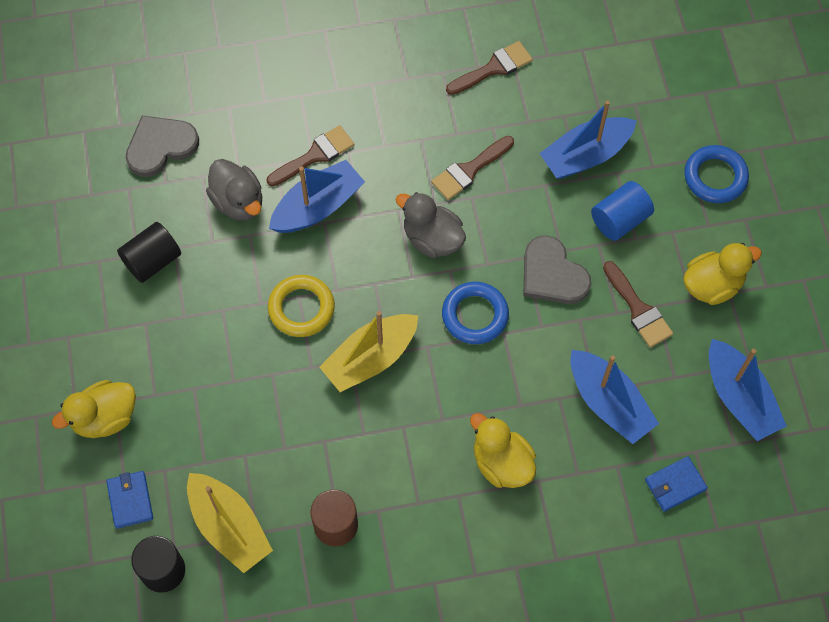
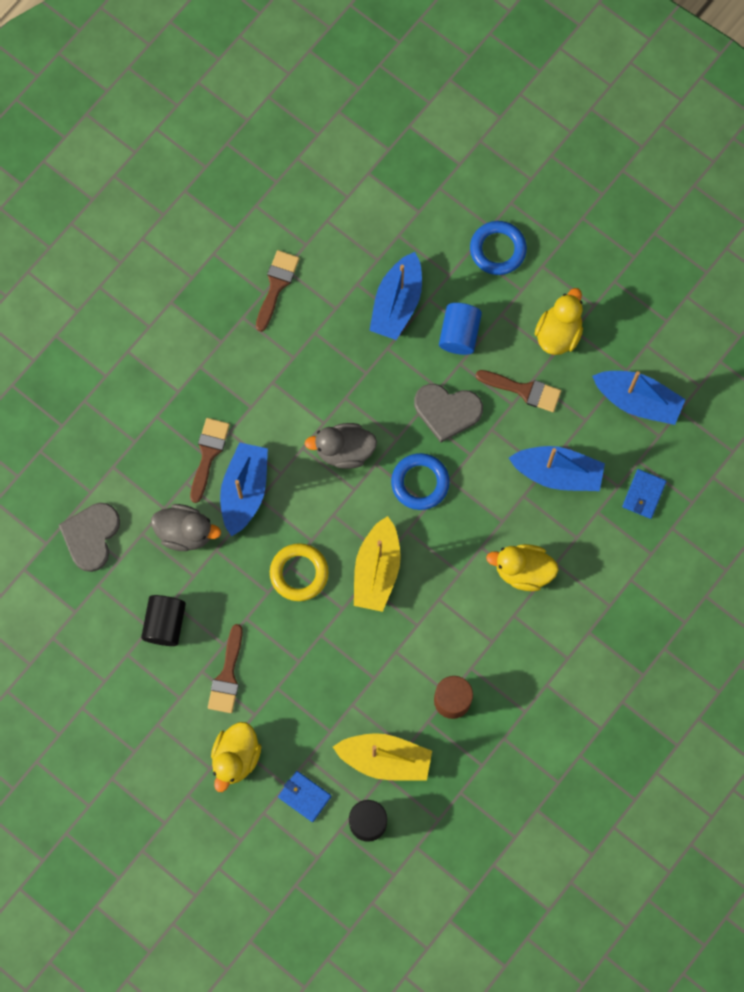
camera: 40 degrees left, 10 degrees up
(469, 170) = (326, 379): brown brush -> brown brush (227, 675)

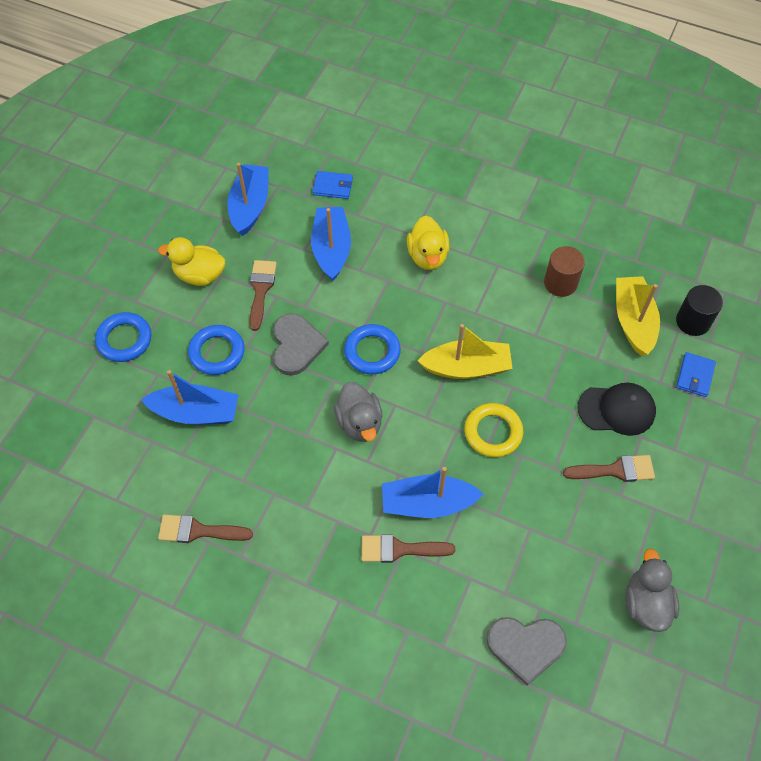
camera: 105 degrees left, 15 degrees down
(165, 623) = (588, 543): black cylinder -> none
(185, 532) = (488, 549): grey duck -> grey duck (646, 603)
(236, 757) = (687, 442): yellow duck -> none
(289, 702) = (617, 410): none -> black cap
(459, 334) = (217, 352): blue cylinder -> blue ring

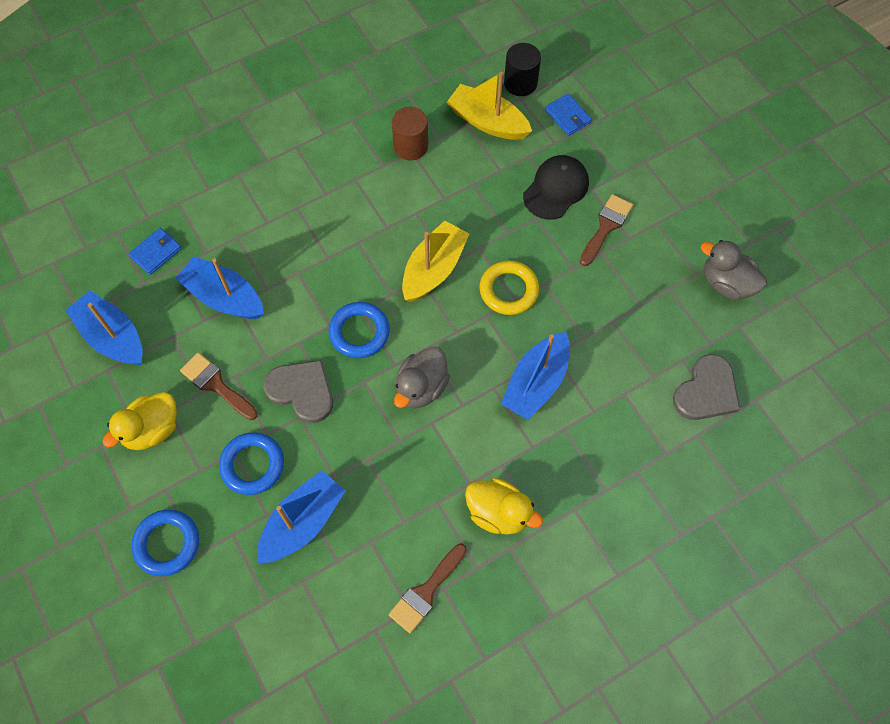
camera: 55 degrees left, 5 degrees up
(359, 423) = (421, 387): grey duck -> grey duck turned 105 degrees clockwise
(399, 549) = (562, 431): brown brush -> none
(427, 256) = (299, 225): yellow duck -> yellow duck (498, 513)

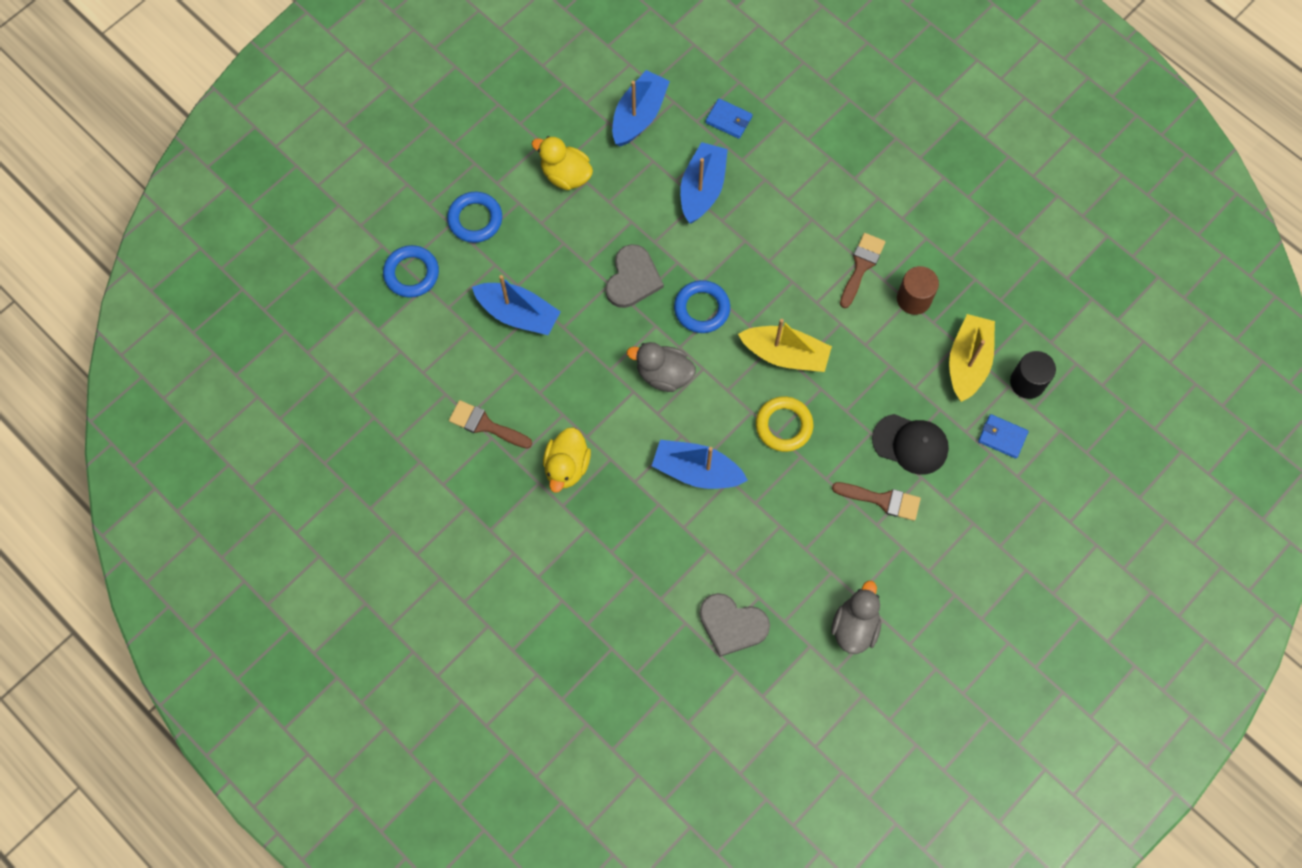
camera: 75 degrees right, 5 degrees up
(216, 385) = (619, 210): brown brush -> brown brush (861, 266)
(252, 465) = (556, 261): blue ring -> blue ring (411, 273)
(567, 116) = (1002, 437): blue wallet -> blue wallet turned 75 degrees clockwise

